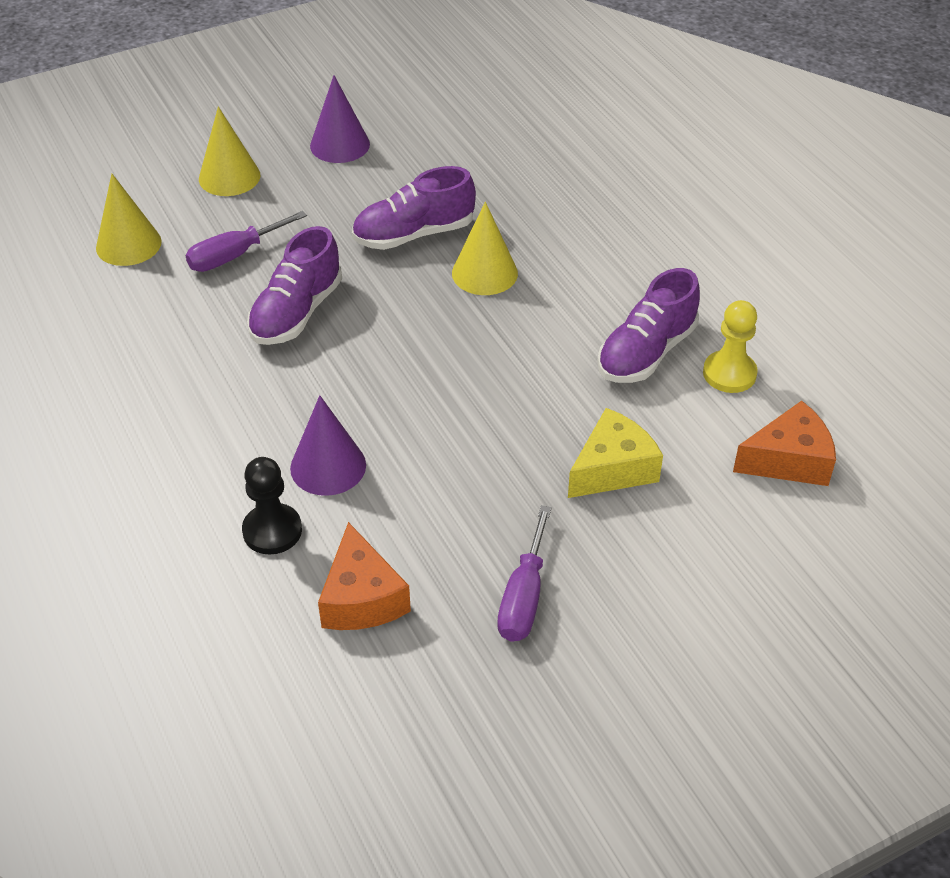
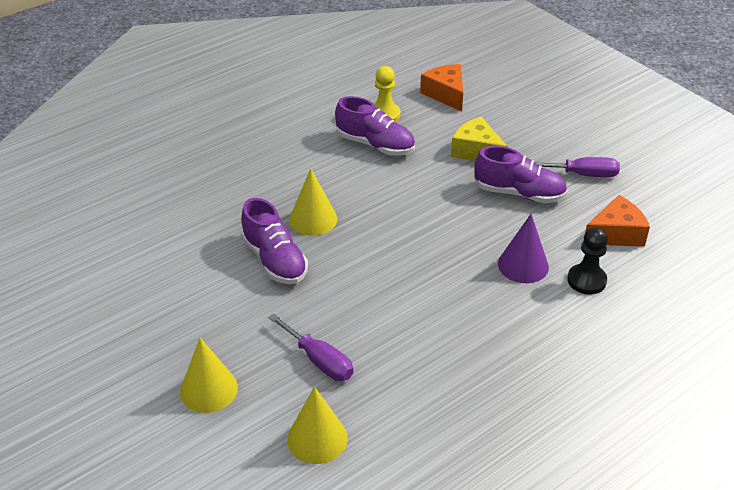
camera: 100 degrees left, 5 degrees down
(297, 313) = (379, 309): purple shoe -> purple shoe (519, 193)
(340, 145) = (155, 323): purple cone -> none

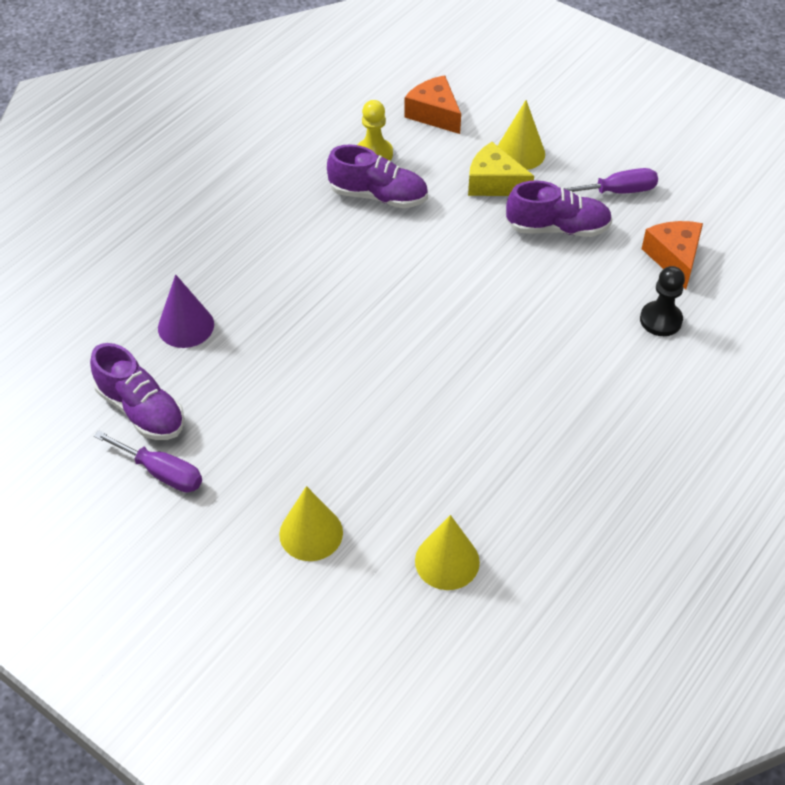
camera: 15 degrees left, 10 degrees up
(275, 260) = (321, 365): purple shoe -> purple shoe (141, 410)
(313, 219) = (344, 305): yellow cone -> yellow cone (520, 153)
(319, 360) = (416, 473): purple screwdriver -> purple screwdriver (162, 472)
(523, 265) = (590, 315): purple cone -> purple cone (186, 326)
(616, 234) = (674, 258): orange cheese -> orange cheese turned 60 degrees counterclockwise

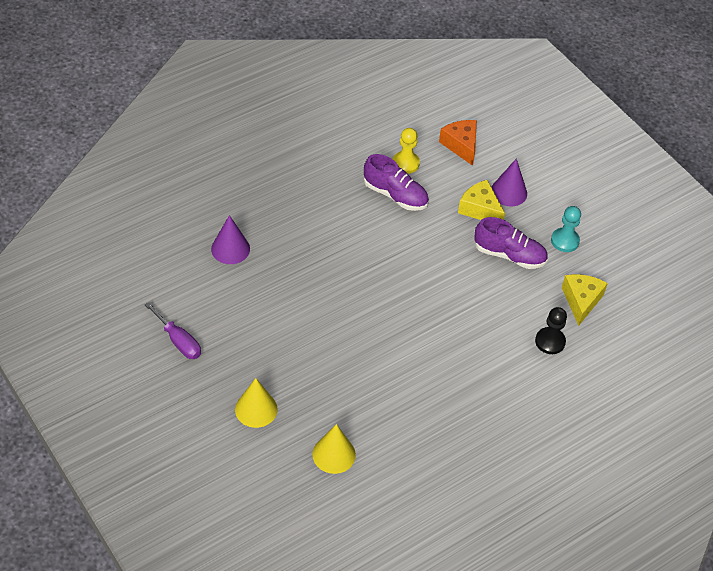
camera: 15 degrees right, 0 degrees up
(141, 410) = (181, 296): purple shoe -> none
(520, 153) = (508, 192): yellow cone -> purple cone
(617, 191) = (565, 241): purple screwdriver -> turquoise pawn
(674, 258) = (581, 301): orange cheese -> yellow cheese

